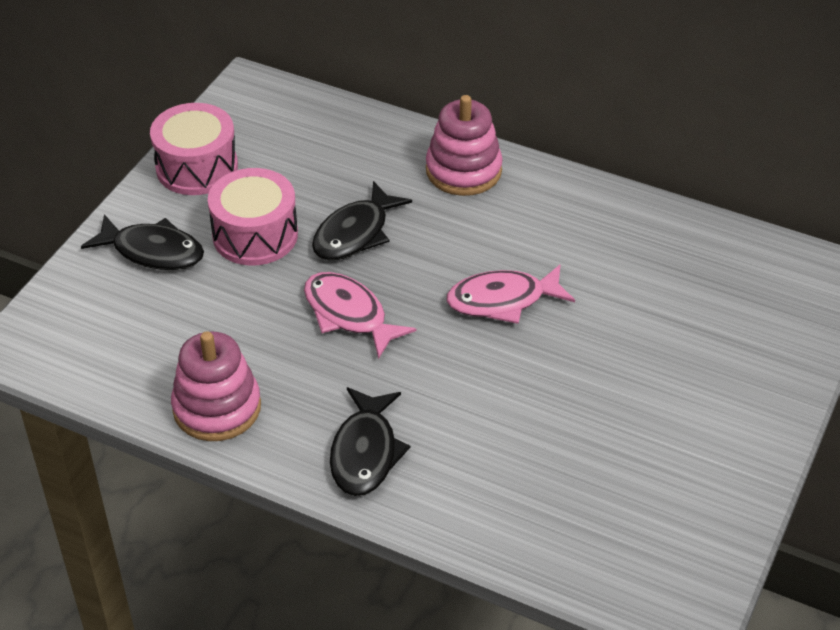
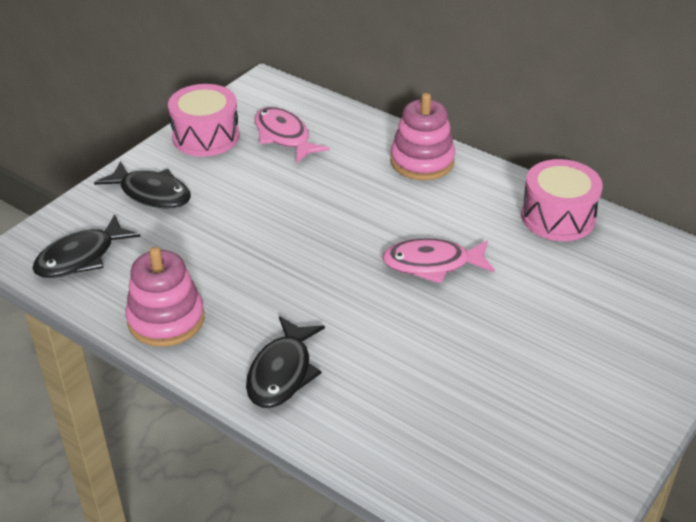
camera: 10 degrees right, 5 degrees down
(255, 235) = (237, 190): pink drum -> pink drum (558, 217)
(349, 314) = (298, 260): pink fish -> pink fish (284, 136)
(355, 233) = (320, 198): black fish -> black fish (81, 257)

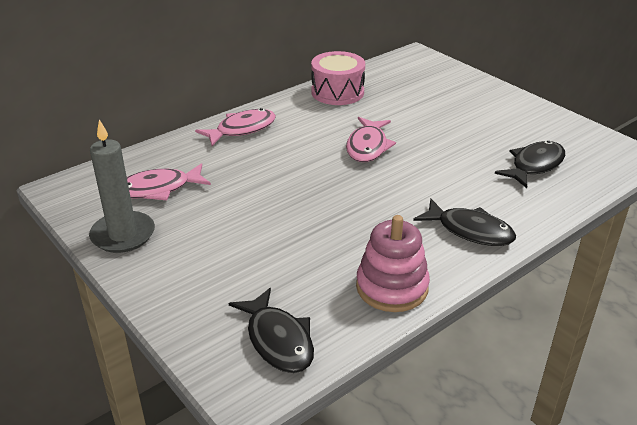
camera: 75 degrees left, 5 degrees down
(151, 193) = (197, 280): black fish -> black fish (534, 165)
(206, 136) = (123, 235): pink drum -> grey candle
(422, 161) = (242, 129): pink stacking toy -> pink fish

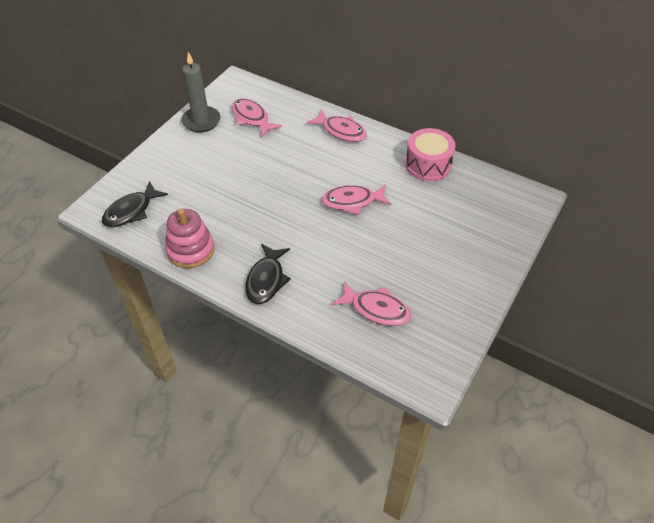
camera: 70 degrees right, 15 degrees up
(534, 165) = (376, 309): black fish -> pink fish

